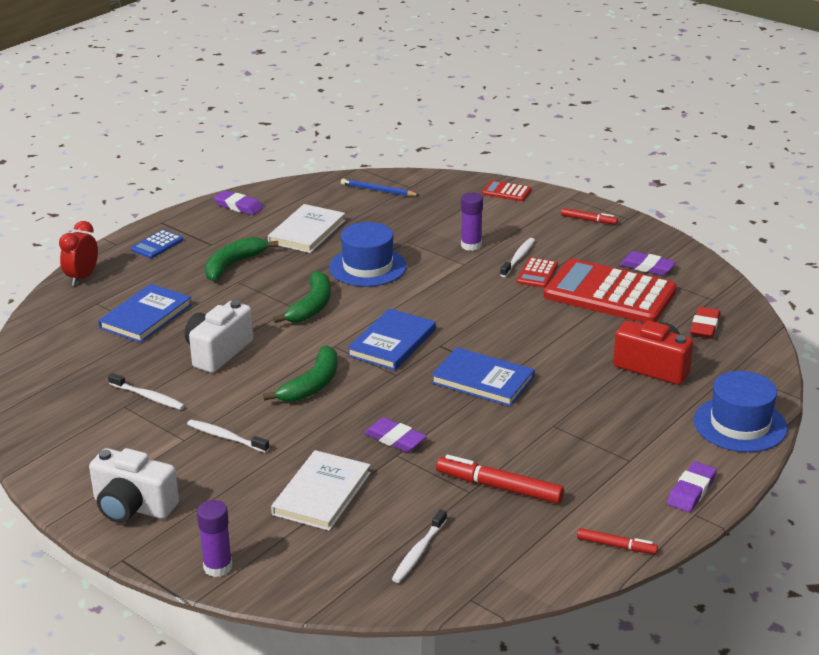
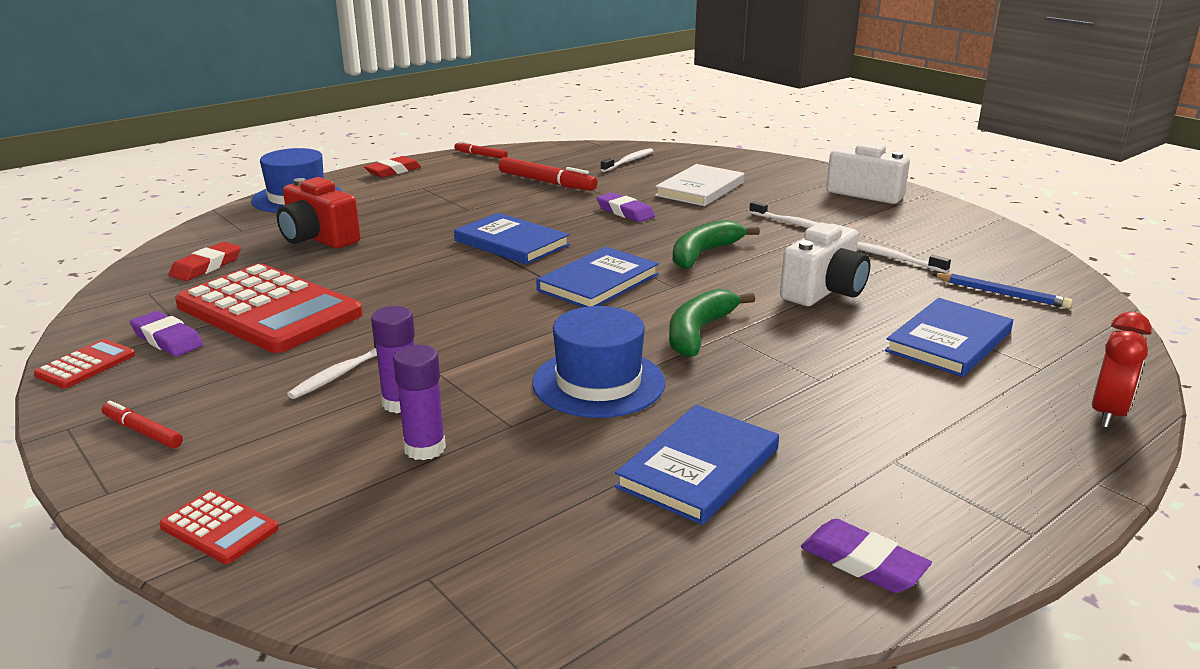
camera: 170 degrees left, 5 degrees down
(157, 245) = (1007, 470): blue calculator -> none
(218, 567) = (783, 165): purple glue stick -> purple glue stick (425, 448)
(233, 265) = (835, 410): green banana -> none
(307, 231) = (699, 468): white book -> blue book
(378, 190) = (512, 573): blue pencil -> blue pencil (1002, 294)
(537, 273) = (339, 346): red calculator -> red calculator (86, 365)
(691, 491) = (393, 171): purple eraser -> red eraser

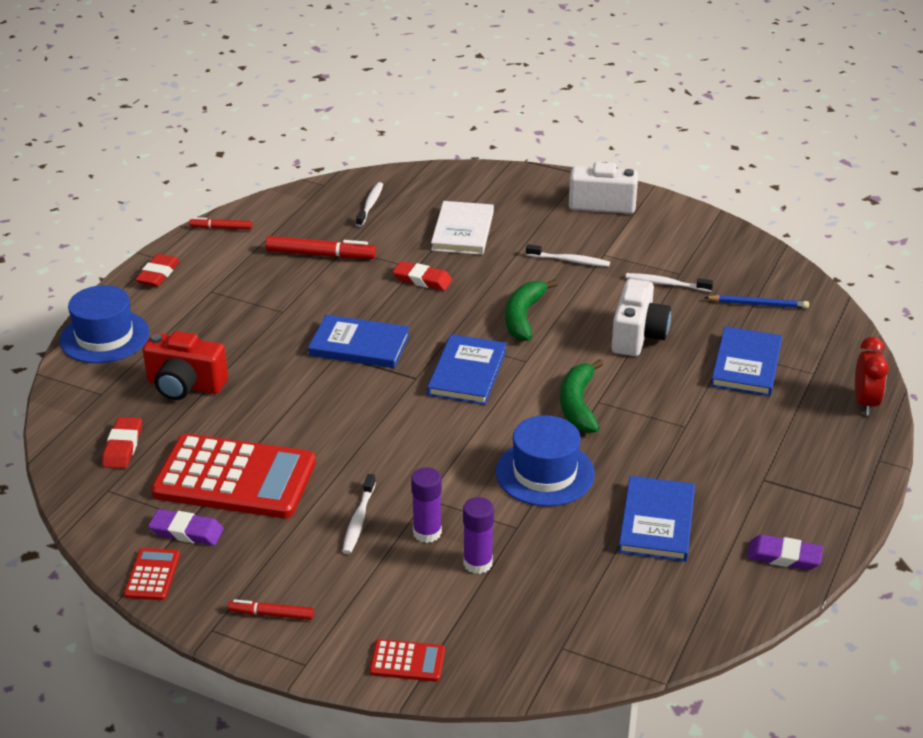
camera: 25 degrees left, 10 degrees up
(625, 212) = (422, 280): purple eraser -> red eraser

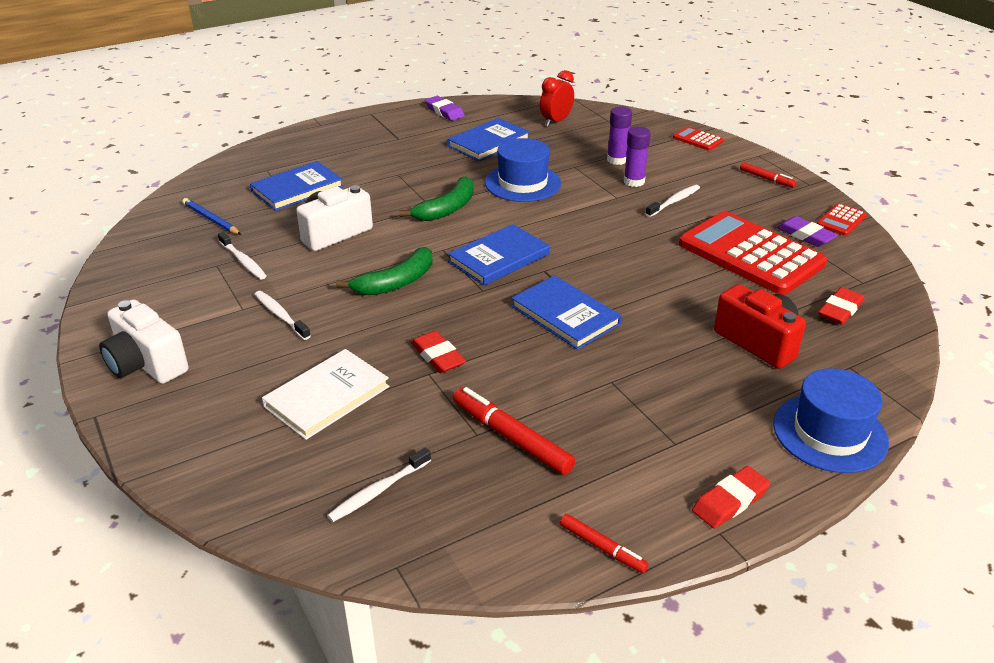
camera: 145 degrees left, 0 degrees up
(865, 403) = (271, 147): red clock -> red clock (556, 122)

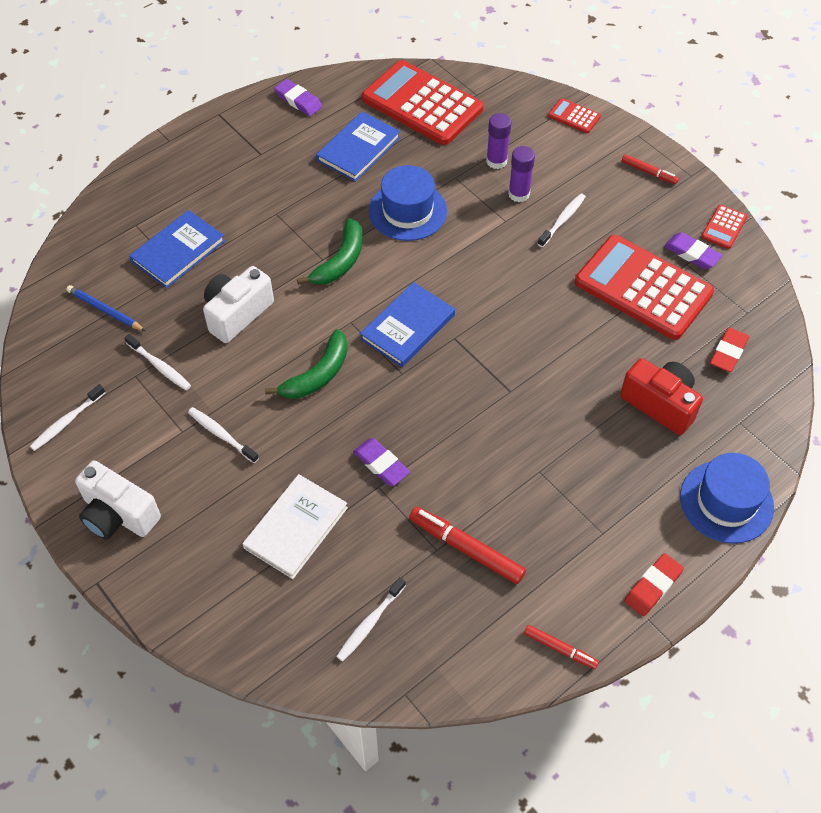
camera: 10 degrees left, 20 degrees up
(134, 290) = (67, 422): none -> white toothbrush
(438, 356) = (381, 464): red eraser -> purple eraser
(556, 122) = (422, 104): red clock -> red calculator
(565, 315) = (485, 395): blue book -> none

